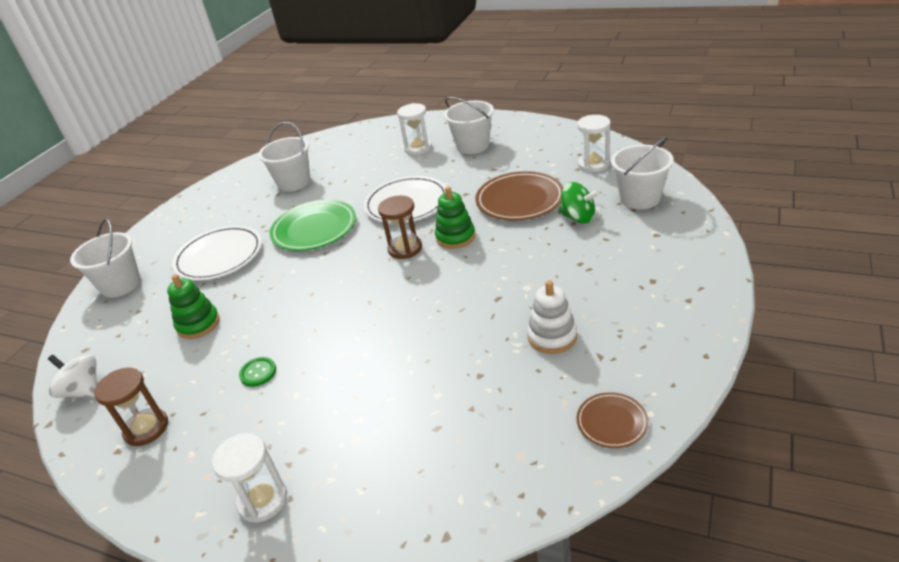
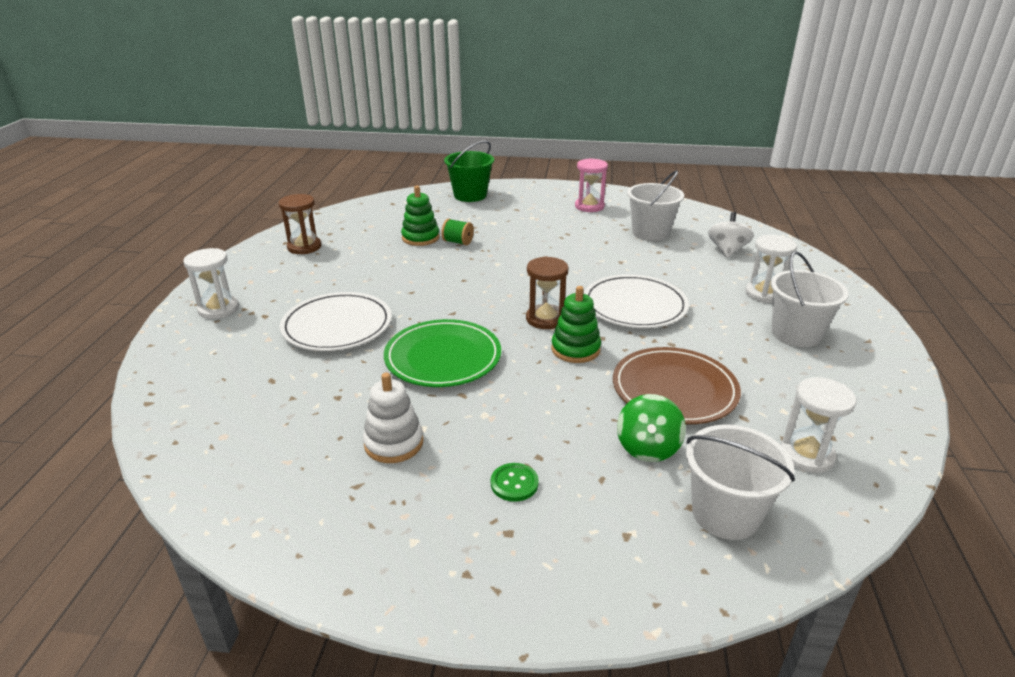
camera: 70 degrees right, 5 degrees down
(83, 390) = (348, 215): white spinning top -> white spinning top (727, 250)
(121, 285) = (470, 195): white bucket -> green bucket
(217, 209) = (589, 206): none -> pink hourglass
(219, 256) = (514, 225): white plate -> white plate (337, 326)
(229, 296) = (458, 242): none -> green spool
(258, 373) = (357, 277): green button -> green button (514, 483)
(314, 229) = (569, 260): green plate -> green plate (443, 357)
(612, 422) = (249, 500): brown plate -> none

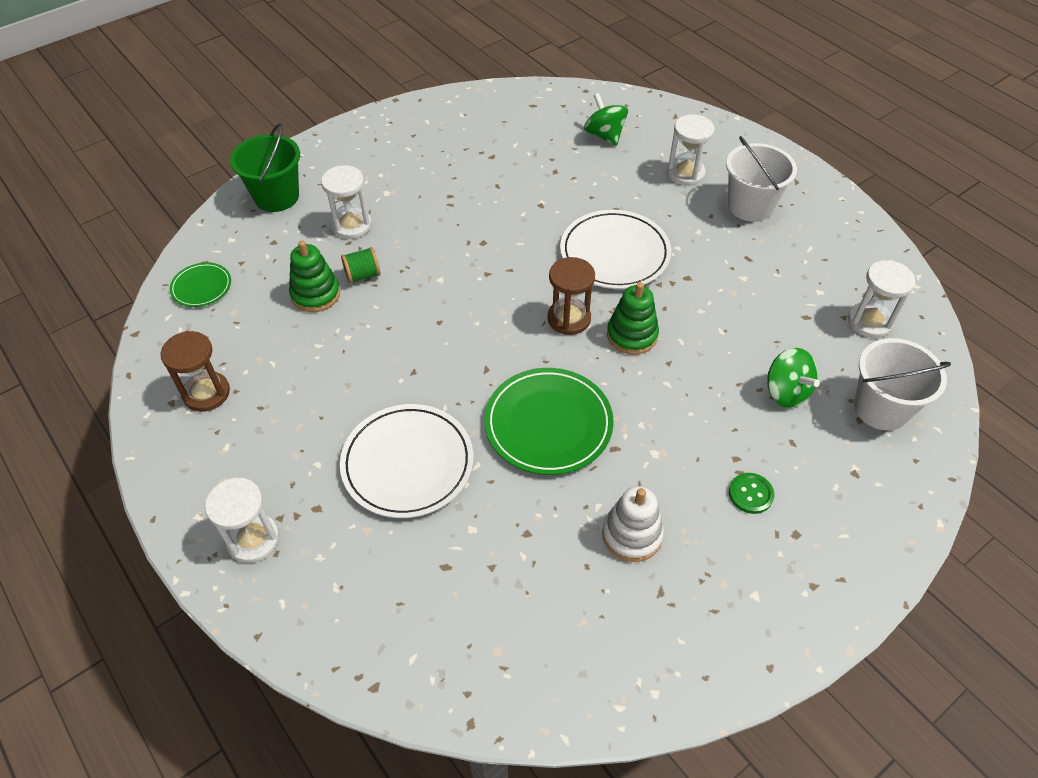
camera: 45 degrees left, 20 degrees up
(374, 211) = (201, 287): none -> green plate
(488, 221) = (351, 225): none -> white hourglass
(589, 206) = (420, 142): pink hourglass -> none
(650, 232) = (519, 149): white bucket -> none
(674, 389) = (741, 324): brown plate -> none
(727, 250) = (604, 135): white spinning top -> green spinning top

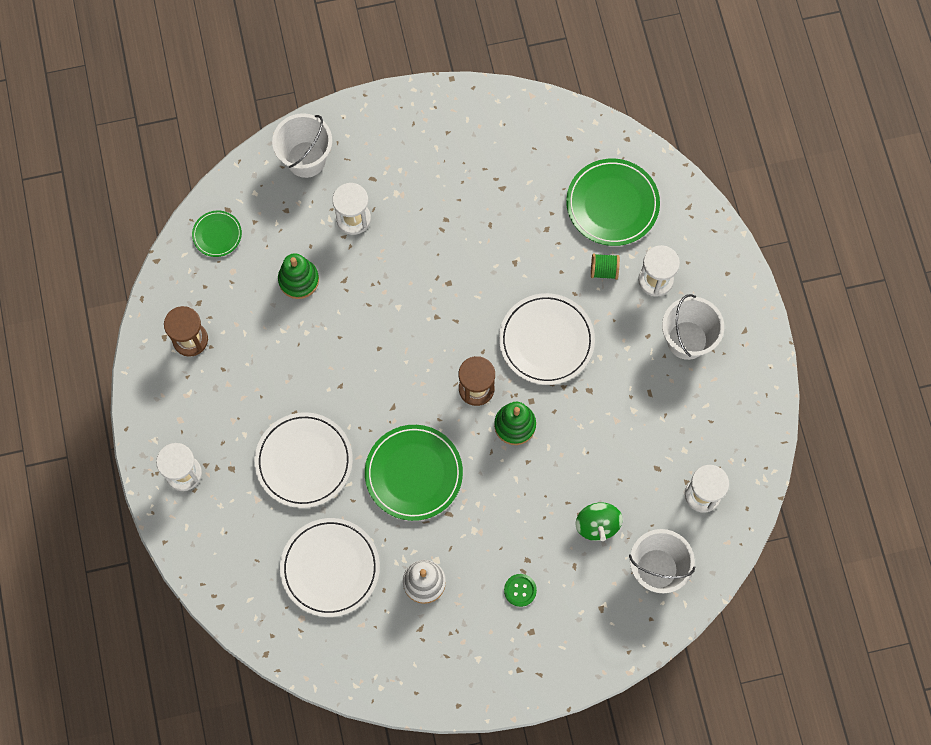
camera: 25 degrees right, 20 degrees up
(276, 197) = (306, 159): green bucket -> white bucket
(362, 275) = (341, 276): green spool -> green spool (604, 270)
(503, 570) = (330, 568): none -> white plate
(604, 135) = (612, 204): green spinning top -> green plate

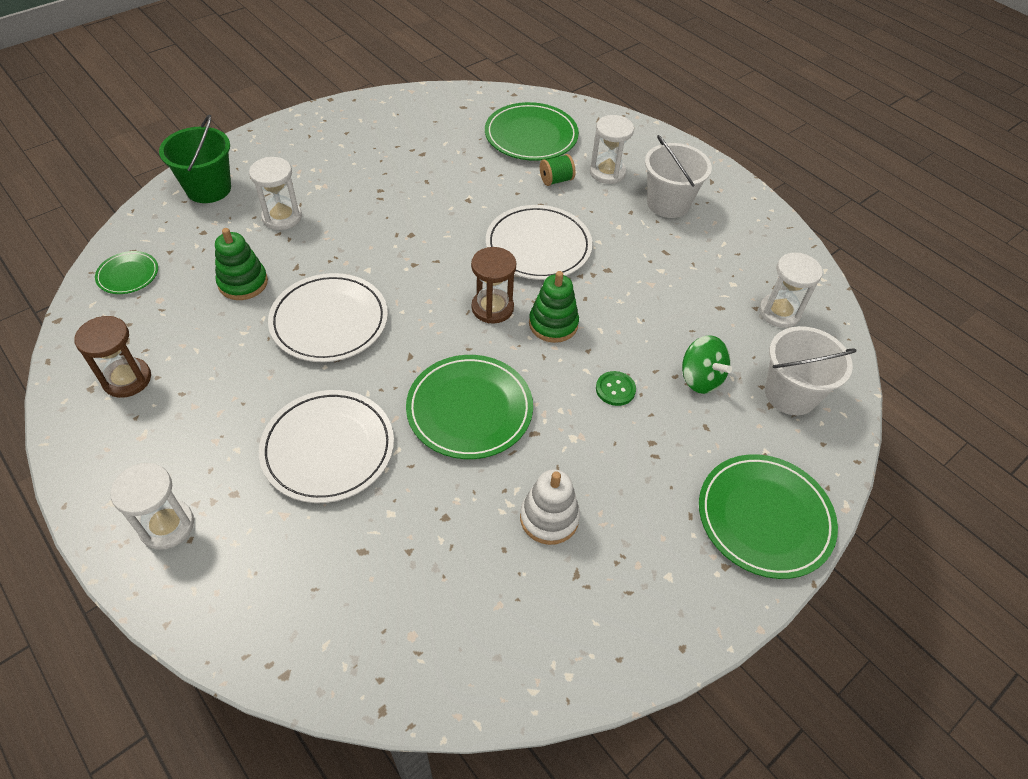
camera: 30 degrees left, 20 degrees down
(306, 159) = (208, 189): white bucket -> green bucket
(330, 568) = (420, 554): white plate -> white plate (329, 321)
(520, 590) = (665, 477): green button -> green button (615, 389)
(568, 651) = (764, 518): none -> green plate

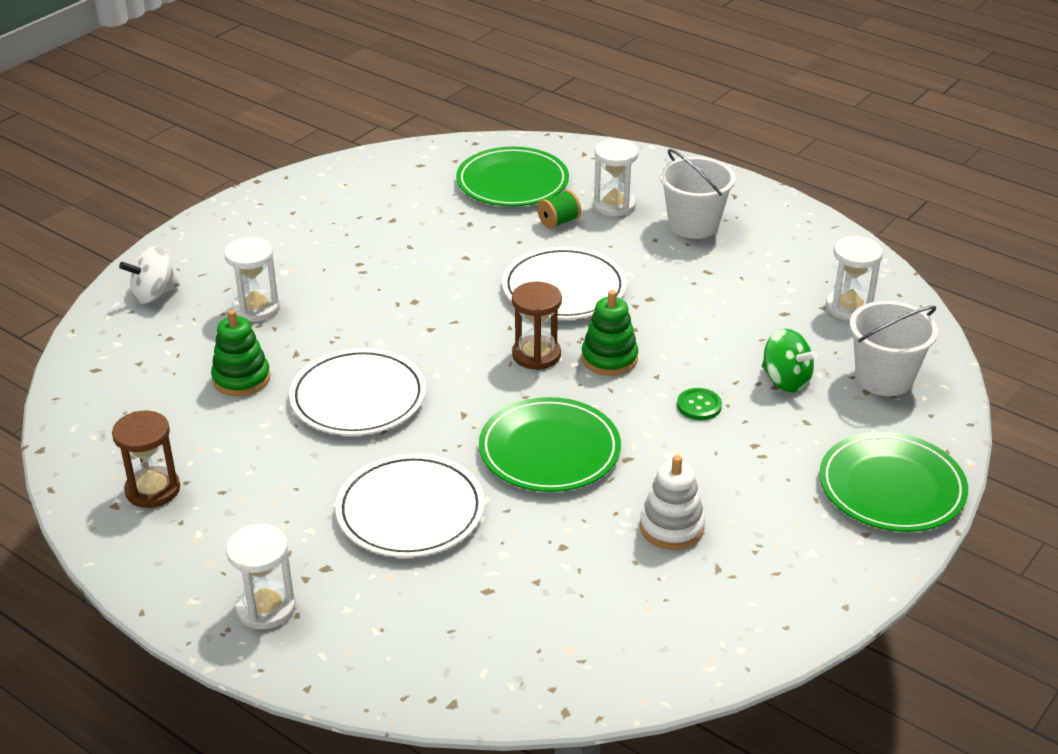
camera: 10 degrees left, 15 degrees down
(128, 275) = (101, 393): green plate -> none
(208, 189) = (154, 294): green bucket -> white spinning top

